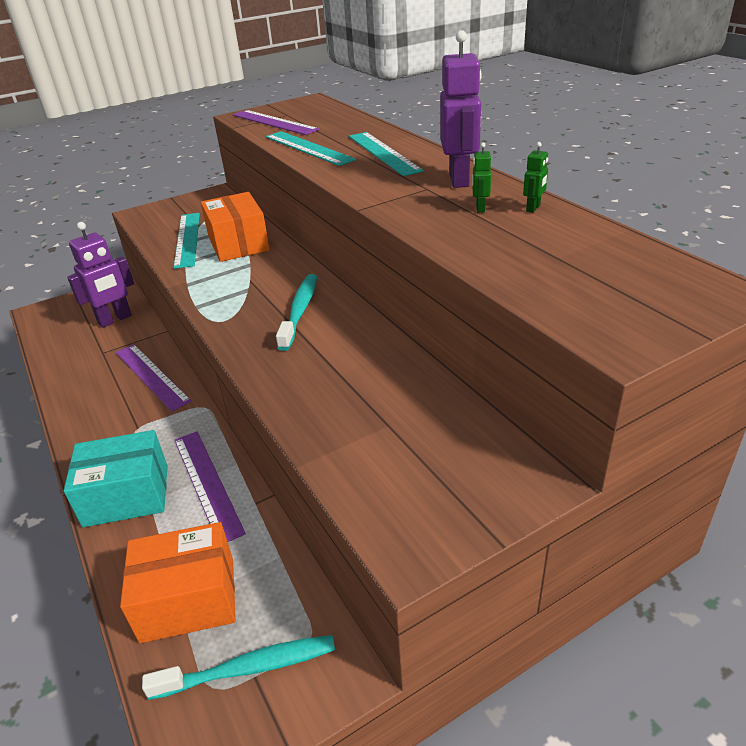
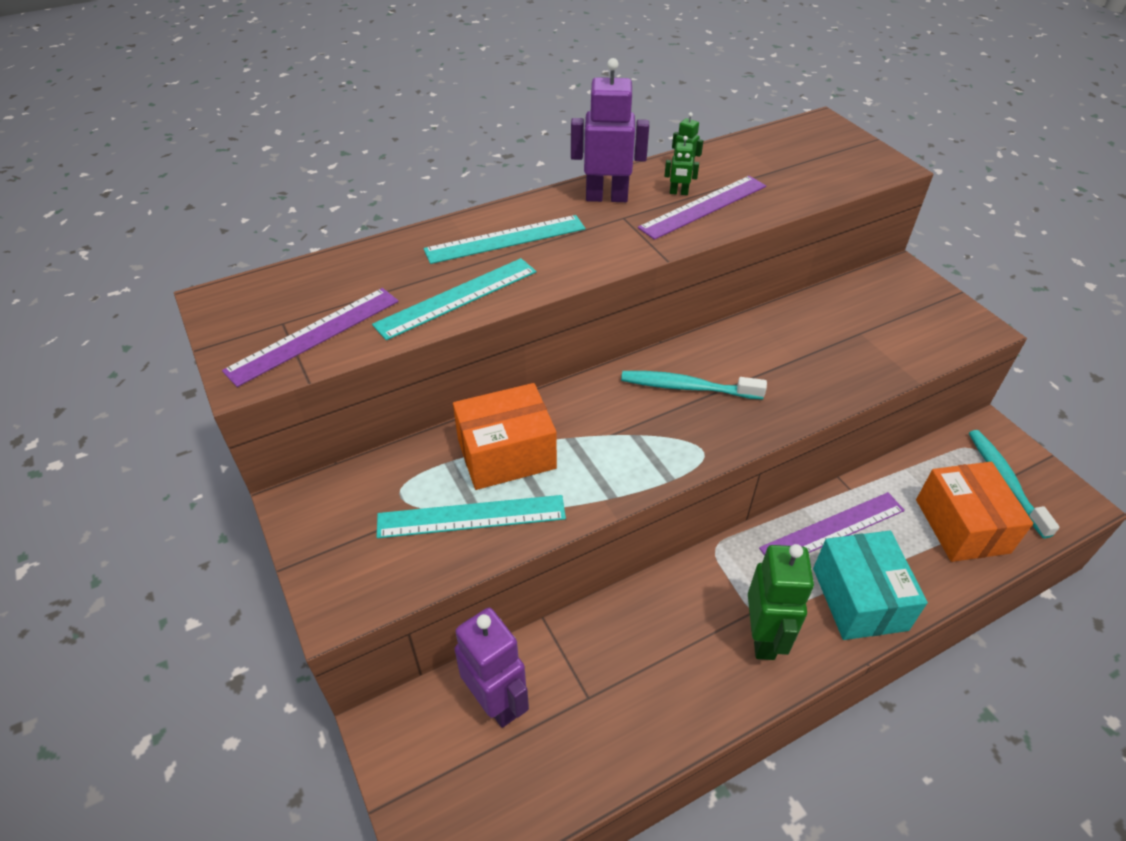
camera: 90 degrees left, 10 degrees up
(112, 432) = (763, 637): none -> green robot
(151, 376) = (652, 616): purple ruler -> purple ruler (703, 207)

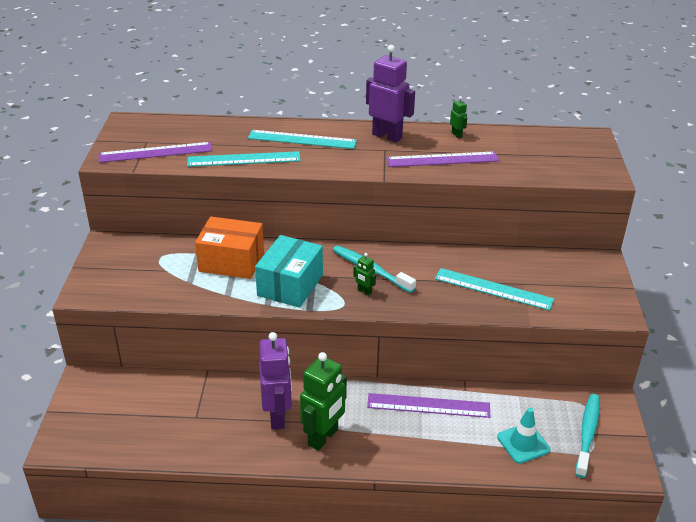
camera: 30 degrees right, 10 degrees down
(471, 516) = (184, 282): turquoise ruler -> turquoise ruler (493, 289)
(496, 702) = (147, 396): purple robot -> purple robot (277, 416)
(678, 193) = (436, 147): green robot -> green robot (364, 291)
(859, 598) = (405, 447): turquoise box -> turquoise box (290, 285)
(962, 526) = (523, 443): orange box -> turquoise traffic cone

